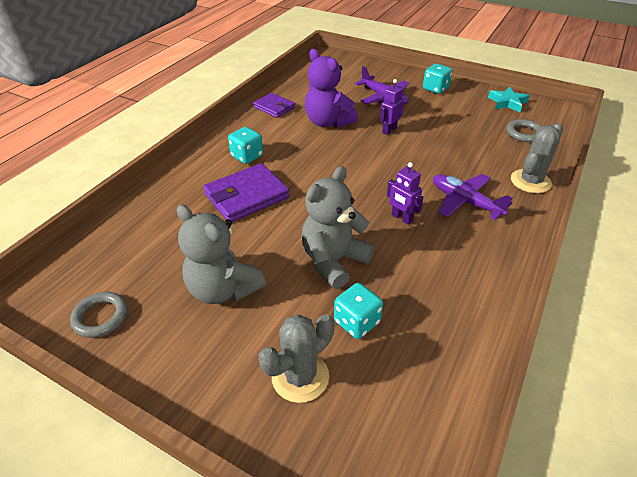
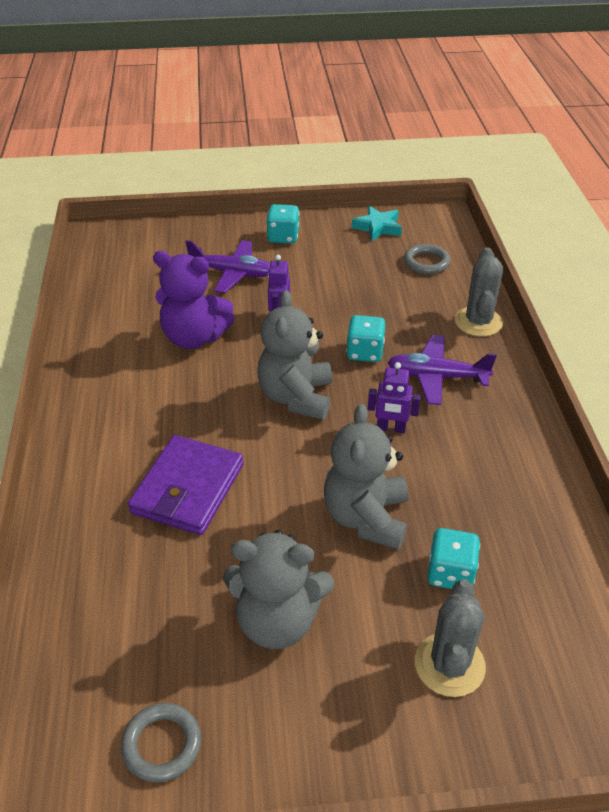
camera: 35 degrees left, 0 degrees up
(247, 156) = (133, 433): turquoise dice -> turquoise dice (365, 352)
(274, 107) = (100, 344): purple wallet -> none
(357, 175) = (296, 397): none -> grey teddy bear

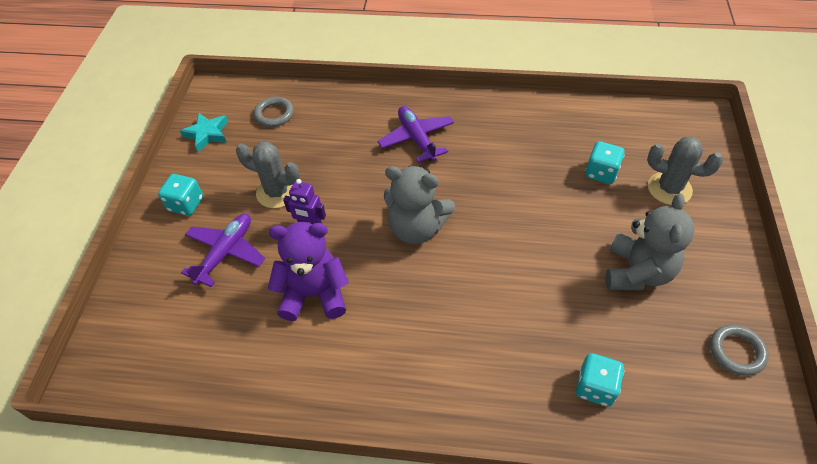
camera: 75 degrees left, 10 degrees up
(188, 488) = (507, 316): purple wallet -> none
(194, 337) = (314, 294): purple teddy bear -> purple teddy bear turned 120 degrees counterclockwise
(365, 352) = (375, 175): turquoise dice -> turquoise dice (595, 387)
(366, 517) = (550, 207): grey teddy bear -> none
(391, 428) = (465, 176): purple robot -> none
(437, 377) = (416, 139): purple plane -> purple plane turned 135 degrees clockwise
(478, 322) = (362, 102): grey cactus -> grey cactus (277, 192)

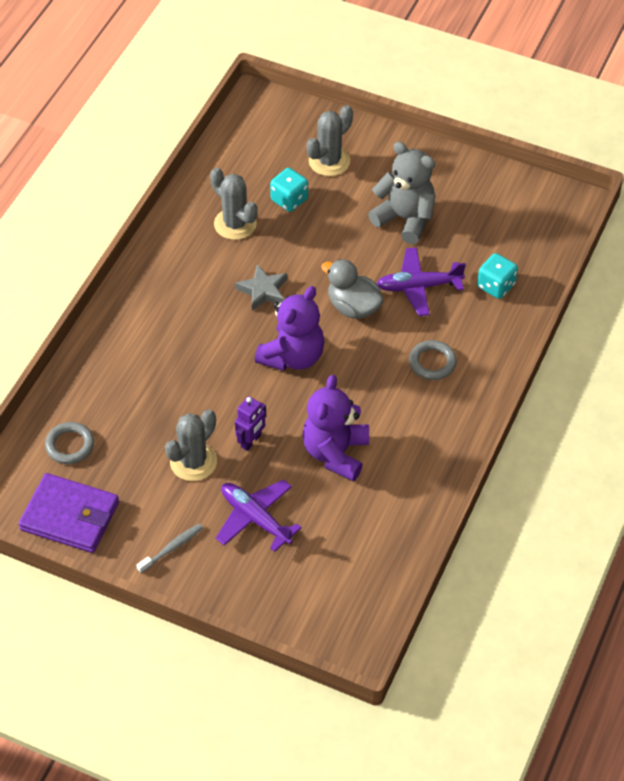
camera: 75 degrees left, 0 degrees up
(186, 204) = (172, 548): turquoise dice -> grey toothbrush
(207, 134) = (70, 516): turquoise star -> purple wallet
(416, 139) = (175, 326): purple plane -> purple plane (418, 287)
(417, 228) = (292, 356): grey teddy bear -> purple teddy bear
(483, 185) = (263, 291): none -> grey star
(498, 259) = (353, 307): none -> grey duck
(549, 144) = (235, 224): none -> grey cactus
(736, 352) = (497, 191): grey ring -> grey ring (432, 362)

